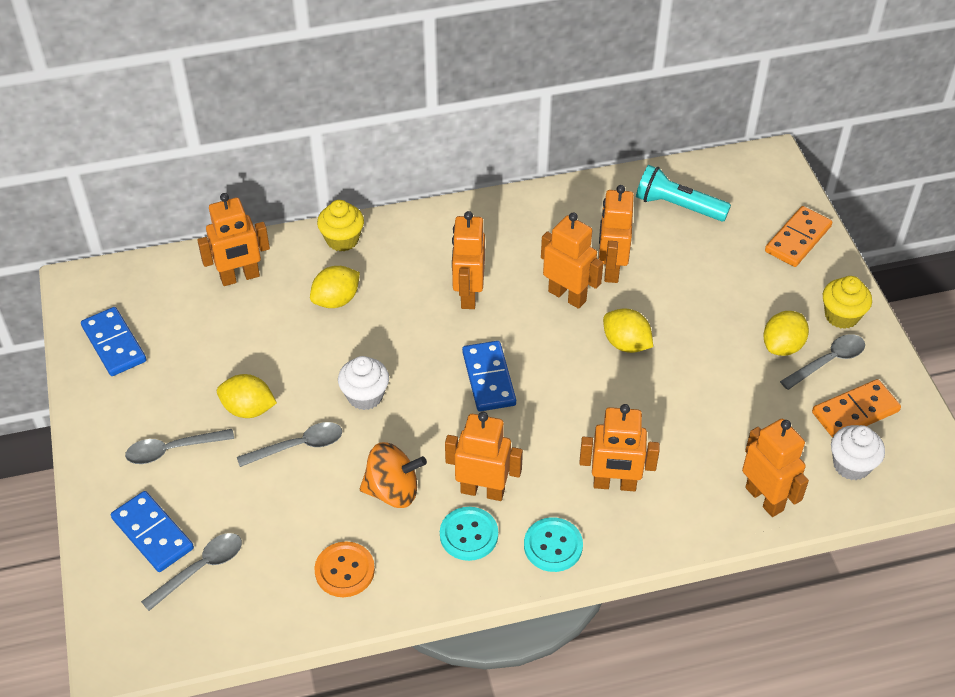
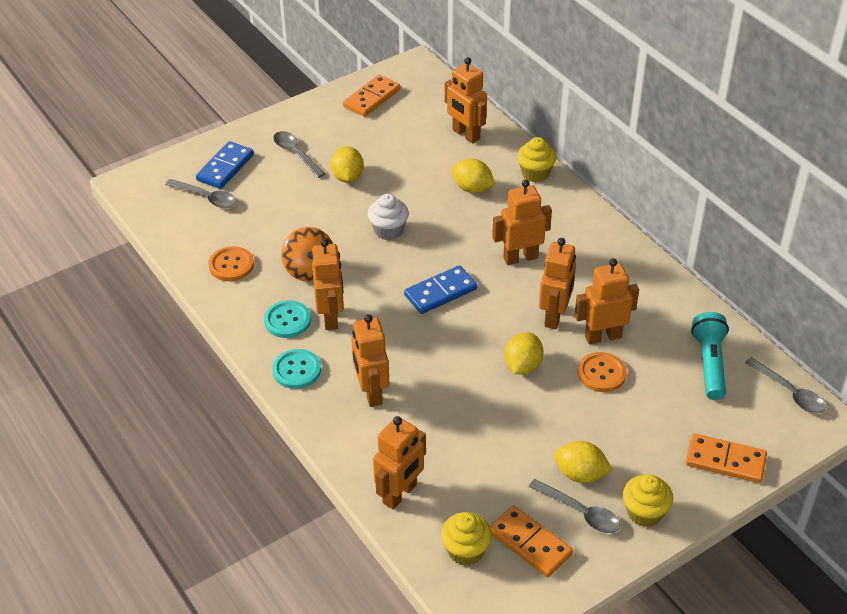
camera: 70 degrees right, 5 degrees down
(114, 344) = (371, 98): blue domino -> orange domino
(299, 446) = (327, 211): grey spoon -> grey spoon (790, 392)
(660, 286) = (601, 373): none -> orange button
(851, 465) = (465, 551): white cupcake -> yellow cupcake

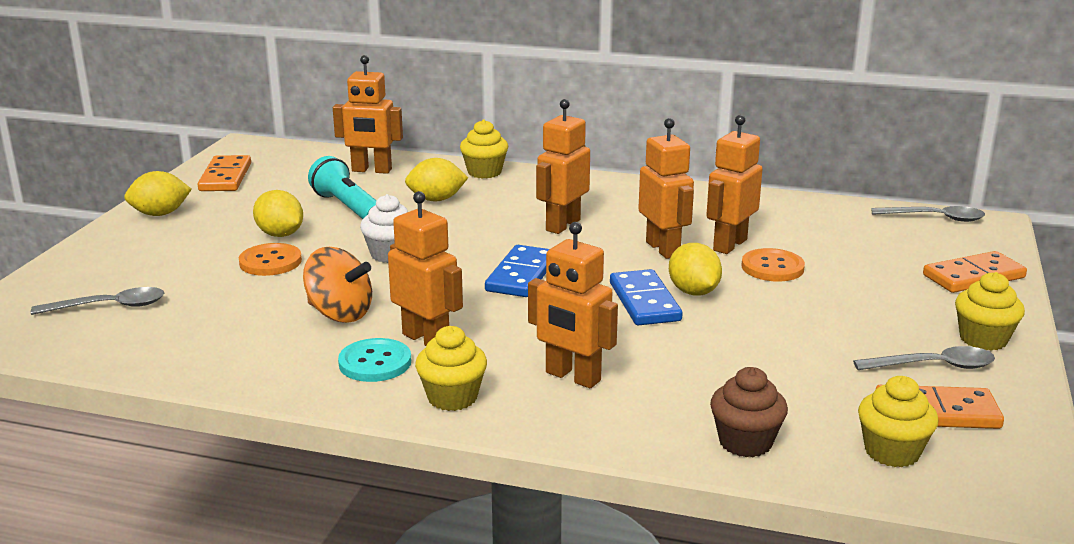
camera: 40 degrees left, 20 degrees down
(225, 167) = (103, 276): blue domino -> blue domino (644, 302)
(231, 265) = (227, 347): orange button -> orange button (270, 262)
(295, 153) = (187, 238): grey spoon -> none
(296, 370) = (452, 397): turquoise button -> yellow cupcake
(400, 494) = (745, 442): orange robot -> brown cupcake
(580, 474) = (883, 340): yellow lemon -> yellow lemon (160, 214)
(709, 364) = (846, 226): turquoise flashlight -> turquoise flashlight (348, 208)

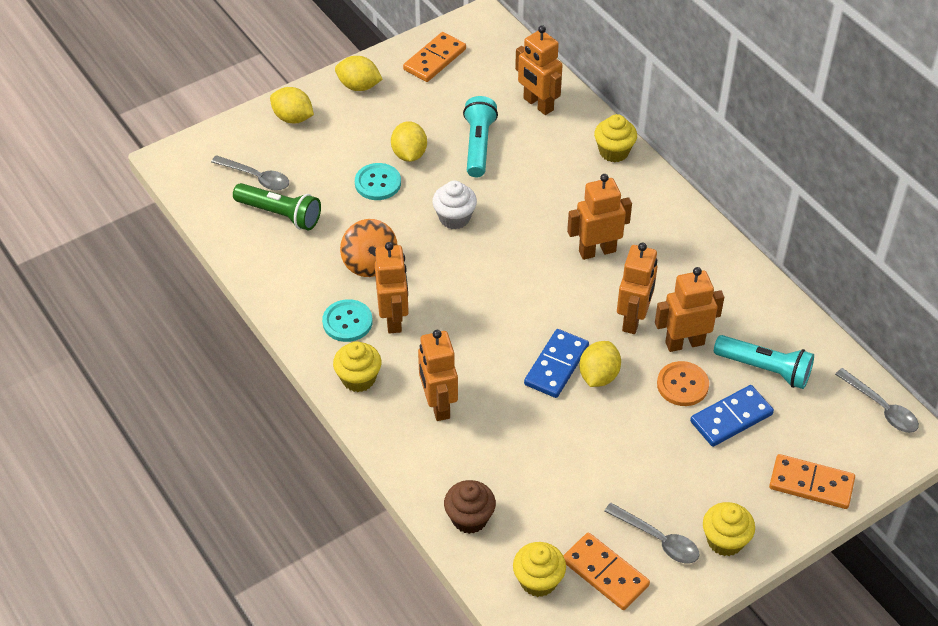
camera: 40 degrees right, 25 degrees up
(177, 320) = (280, 214): none -> green flashlight
(270, 262) = (378, 183): orange button -> turquoise button
(436, 199) = (545, 169): yellow lemon -> yellow lemon (293, 118)
(521, 275) = (511, 290): blue domino -> blue domino (731, 418)
(817, 233) = (764, 369): none -> turquoise flashlight

